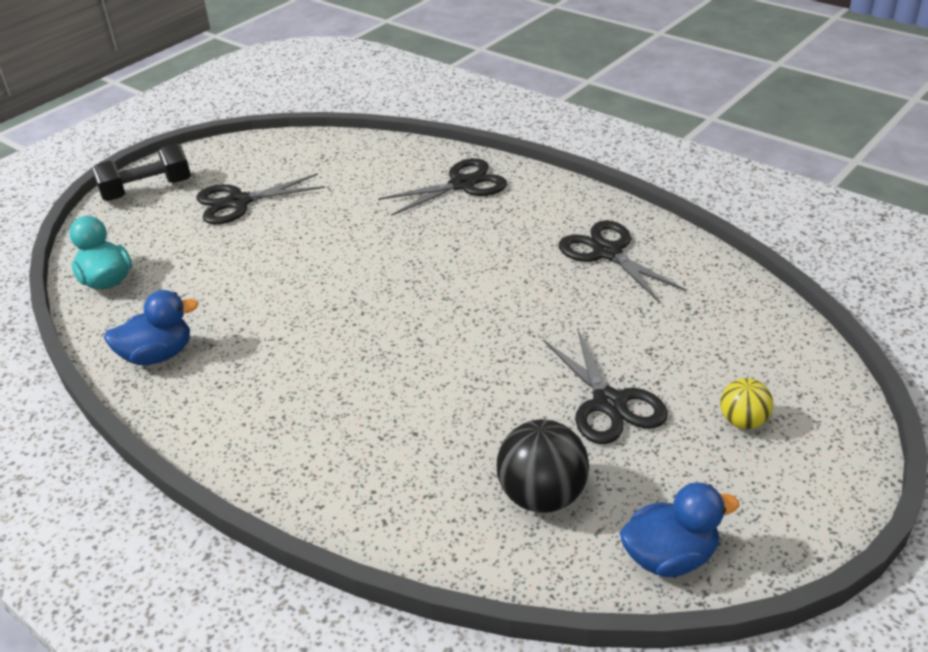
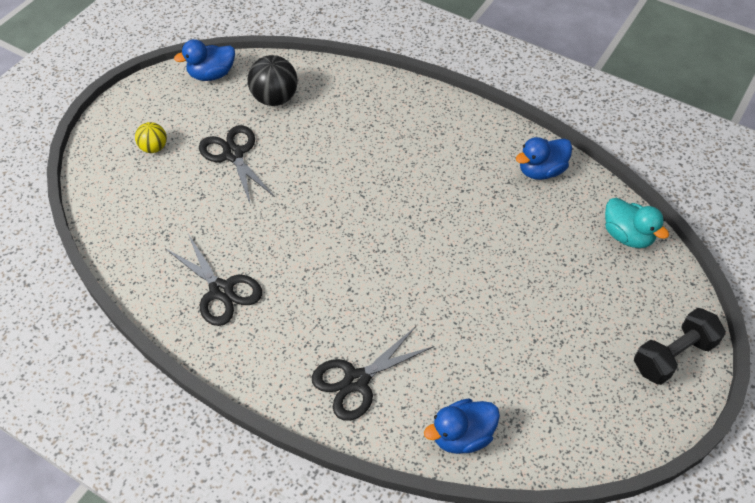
camera: 170 degrees right, 15 degrees up
(238, 202) = (570, 341): black scissors -> none
(374, 152) = (462, 436): none -> blue duck

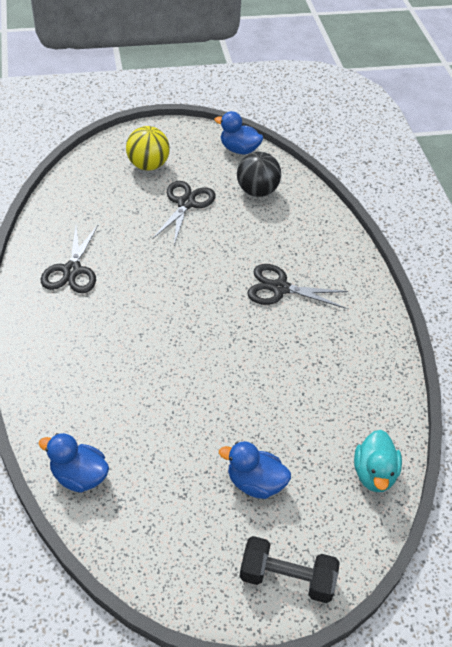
camera: 45 degrees right, 5 degrees down
(154, 148) = (148, 165): yellow ball -> yellow ball, size x1.68
(356, 381) = (69, 386): black scissors -> black scissors (280, 288)
(541, 171) = (373, 377): blue duck -> blue duck (255, 483)

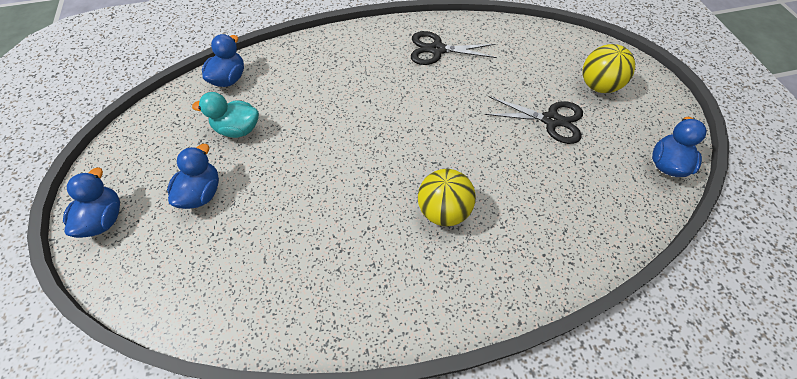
camera: 90 degrees right, 10 degrees up
(257, 191) = (597, 184): black ball -> none
(280, 288) = (443, 210): black scissors -> yellow ball
(286, 578) = (105, 218): black dumbbell -> blue duck
(374, 474) = (192, 301): turquoise duck -> turquoise duck (238, 129)

